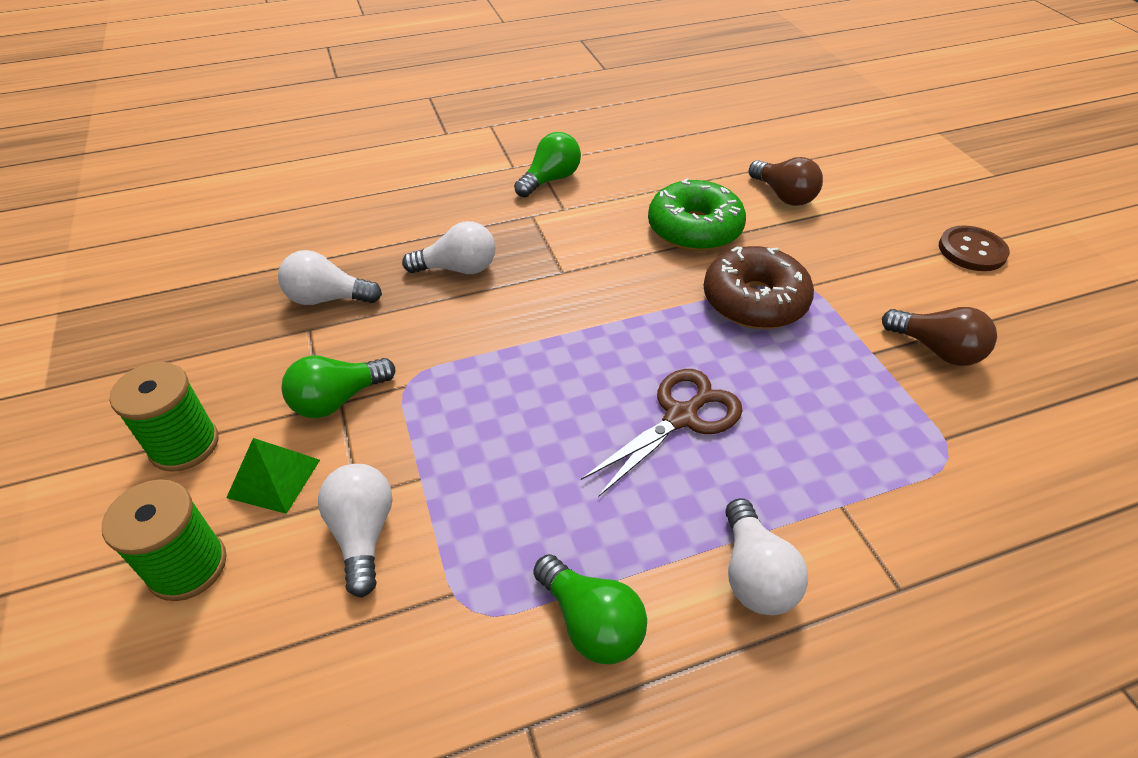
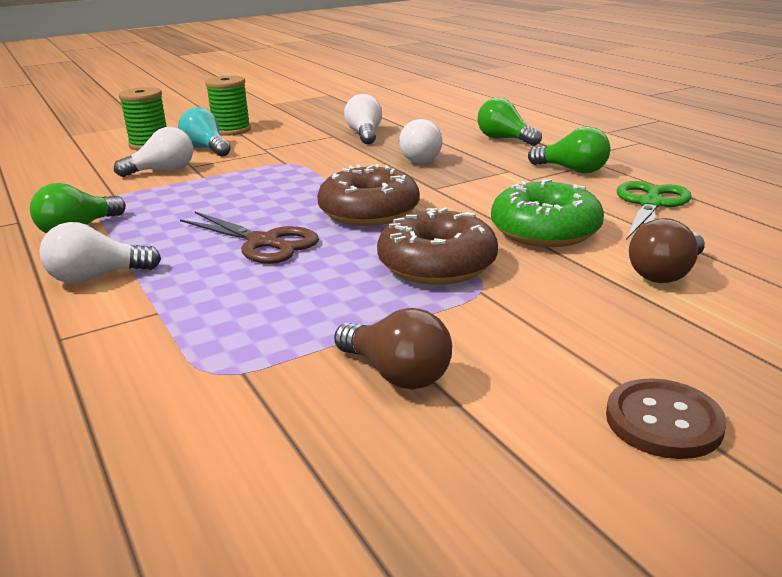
camera: 80 degrees right, 20 degrees down
(274, 478) = (206, 149): green pyramid -> turquoise light bulb
(338, 400) = (269, 151): green light bulb -> green light bulb (505, 139)
(616, 327) = (369, 212): none -> brown donut
(651, 165) = (650, 204): none -> green scissors
(936, 350) = (396, 374): brown light bulb -> brown light bulb turned 75 degrees counterclockwise

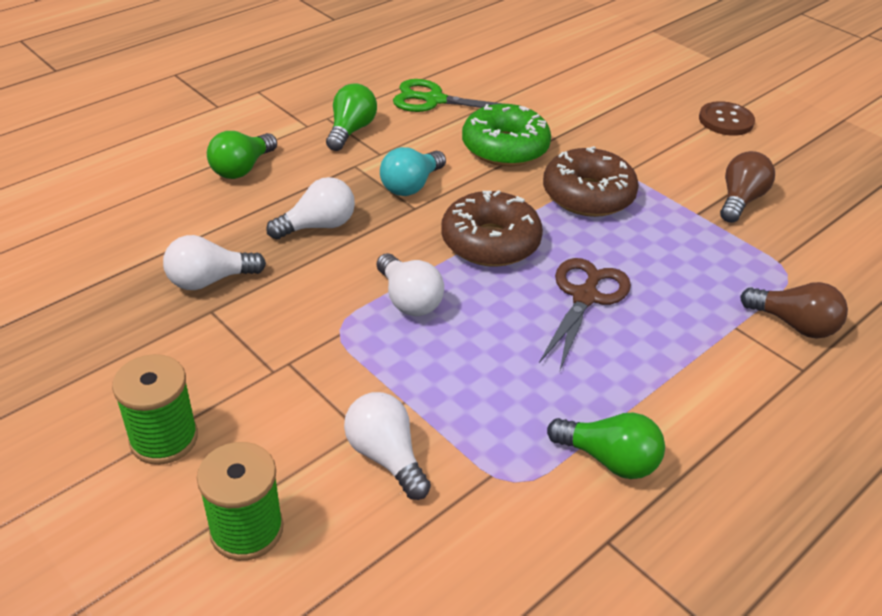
camera: 105 degrees left, 15 degrees up
(97, 277) = (703, 390): white light bulb -> white light bulb (408, 300)
(206, 149) = (273, 439): turquoise light bulb -> turquoise light bulb (411, 185)
(665, 273) = (561, 105): brown light bulb -> brown light bulb (794, 324)

